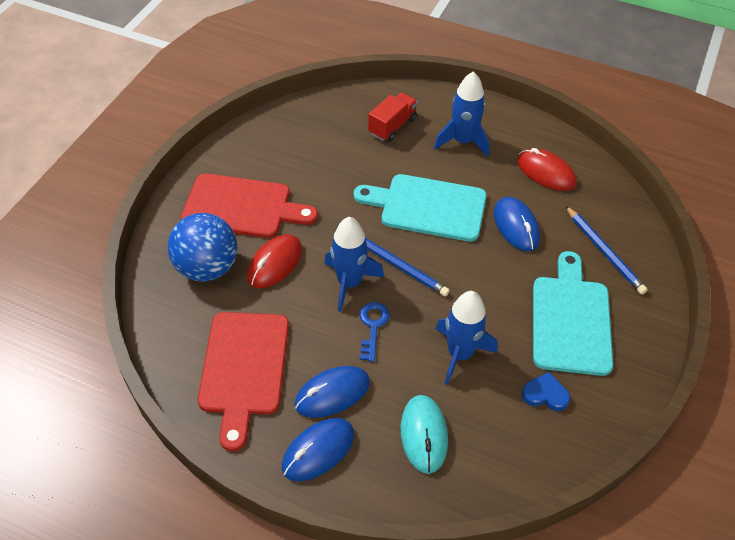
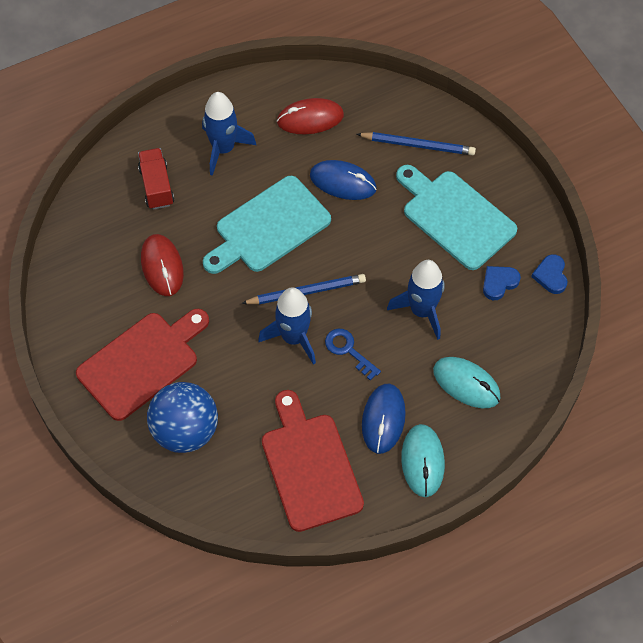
camera: 50 degrees left, 10 degrees up
(243, 369) = (310, 466): red cutting board -> red cutting board turned 150 degrees counterclockwise
(275, 263) = (226, 377): red mouse -> red mouse (162, 266)
(318, 451) = (422, 461): blue mouse -> turquoise mouse
(596, 431) = (551, 275): none -> blue heart

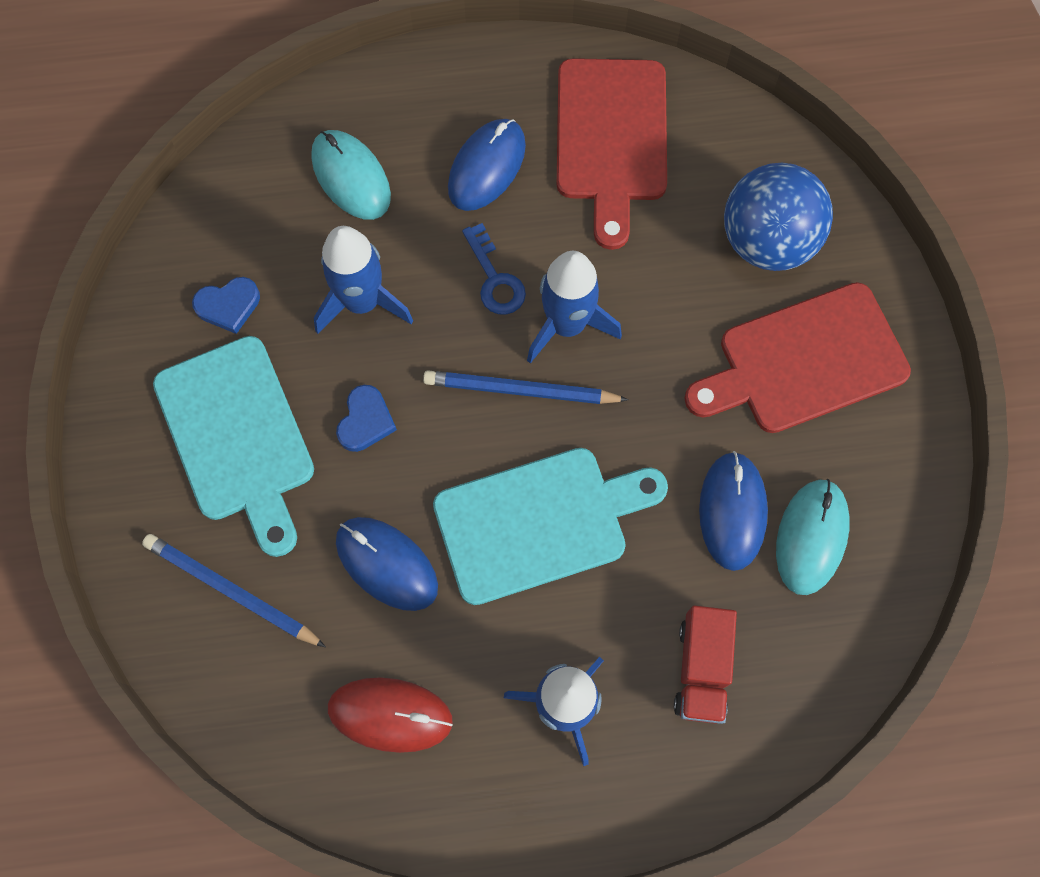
camera: 160 degrees left, 10 degrees up
(162, 266) = (732, 511): red mouse -> blue mouse
(422, 461) = (458, 97): turquoise mouse -> turquoise mouse (811, 537)
(551, 275) = (147, 291): blue heart -> blue heart (365, 421)

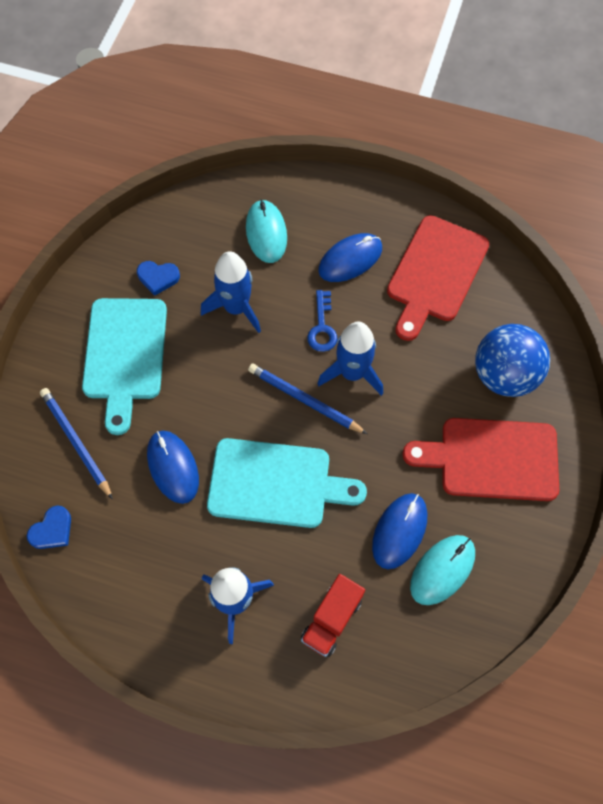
camera: 25 degrees right, 5 degrees down
(365, 421) = (203, 378): blue heart -> blue heart (52, 530)
(390, 714) = (130, 557): red mouse -> none

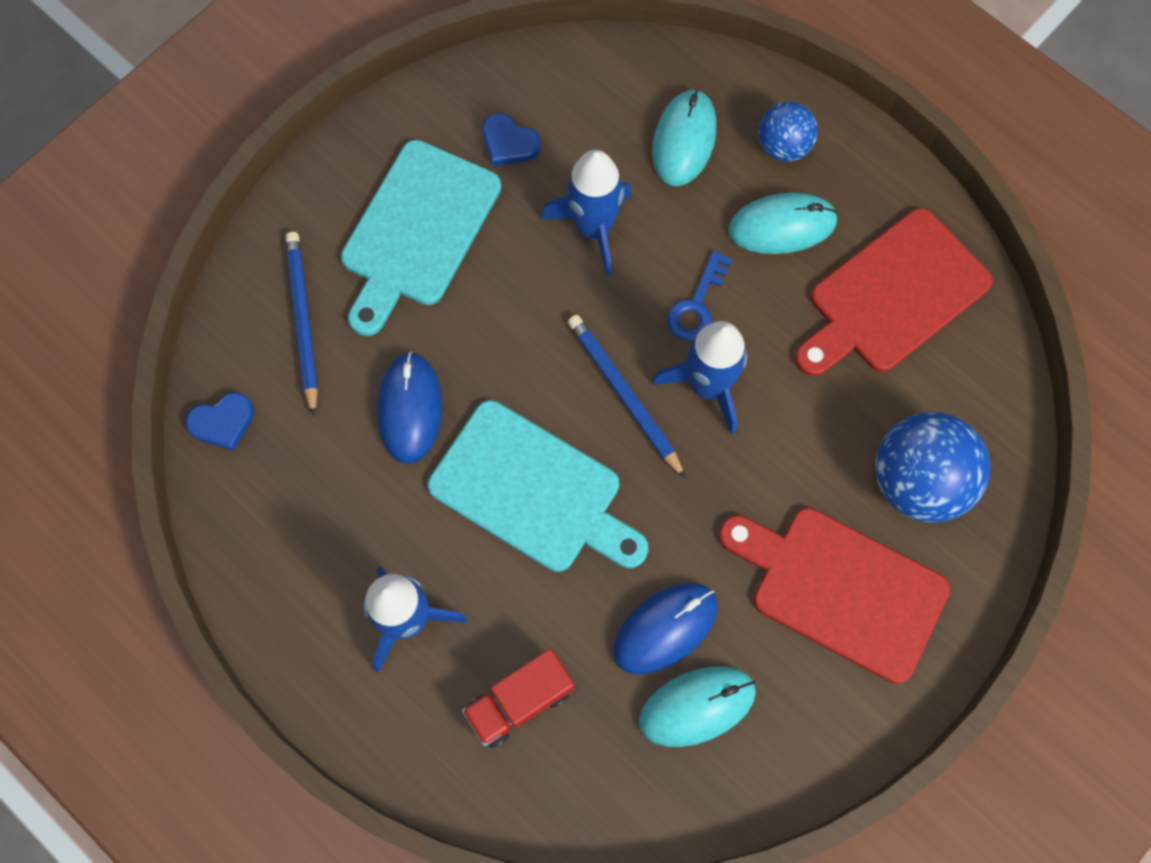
camera: 25 degrees right, 5 degrees up
(327, 213) = (783, 146): none -> blue ball
(350, 259) = (782, 226): blue mouse -> turquoise mouse

